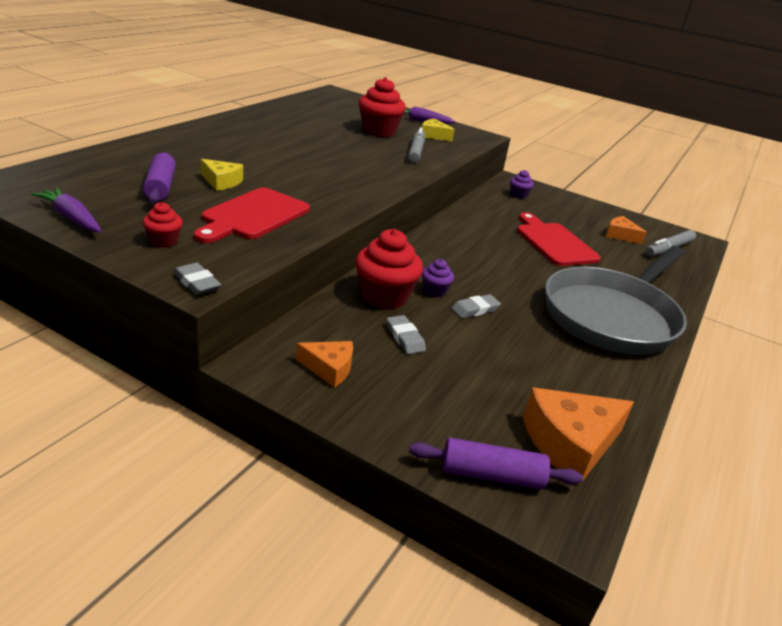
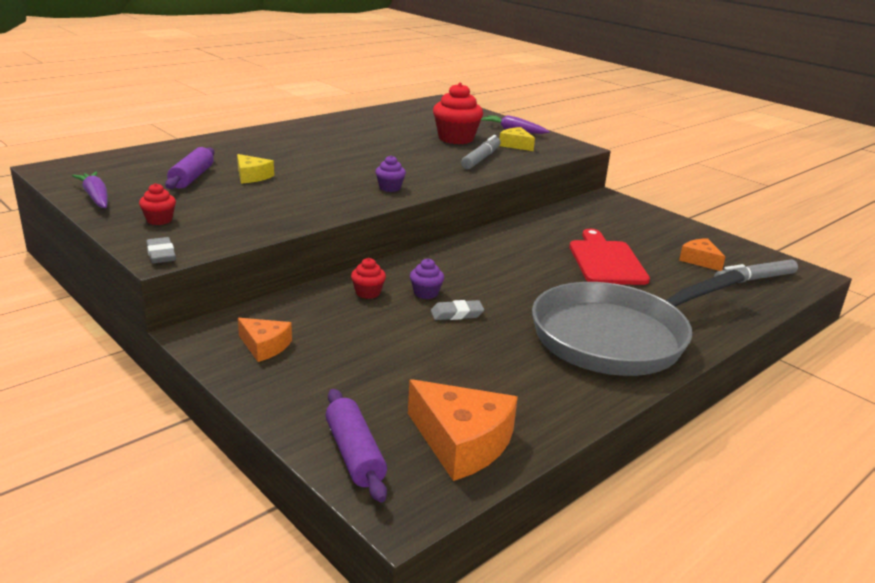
camera: 20 degrees right, 5 degrees down
(253, 216) = (258, 206): red cutting board -> none
(384, 296) = (368, 293): red cupcake -> red cupcake, size x0.51
(405, 338) = (360, 330): grey eraser -> none
(491, 475) = (354, 454): purple rolling pin -> purple rolling pin turned 45 degrees clockwise
(518, 195) = (602, 212): purple cupcake -> purple cupcake (390, 188)
(570, 444) = (462, 442): orange cheese -> orange cheese turned 135 degrees counterclockwise

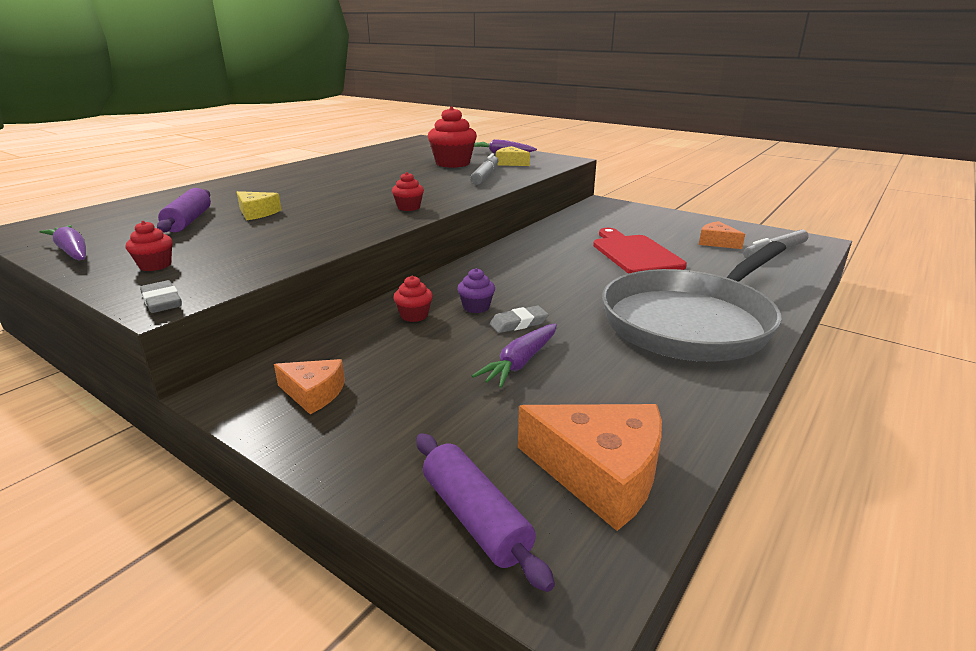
camera: 10 degrees left, 0 degrees up
(390, 188) = (408, 207): purple cupcake -> red cupcake
(441, 349) = (520, 363): none -> purple carrot

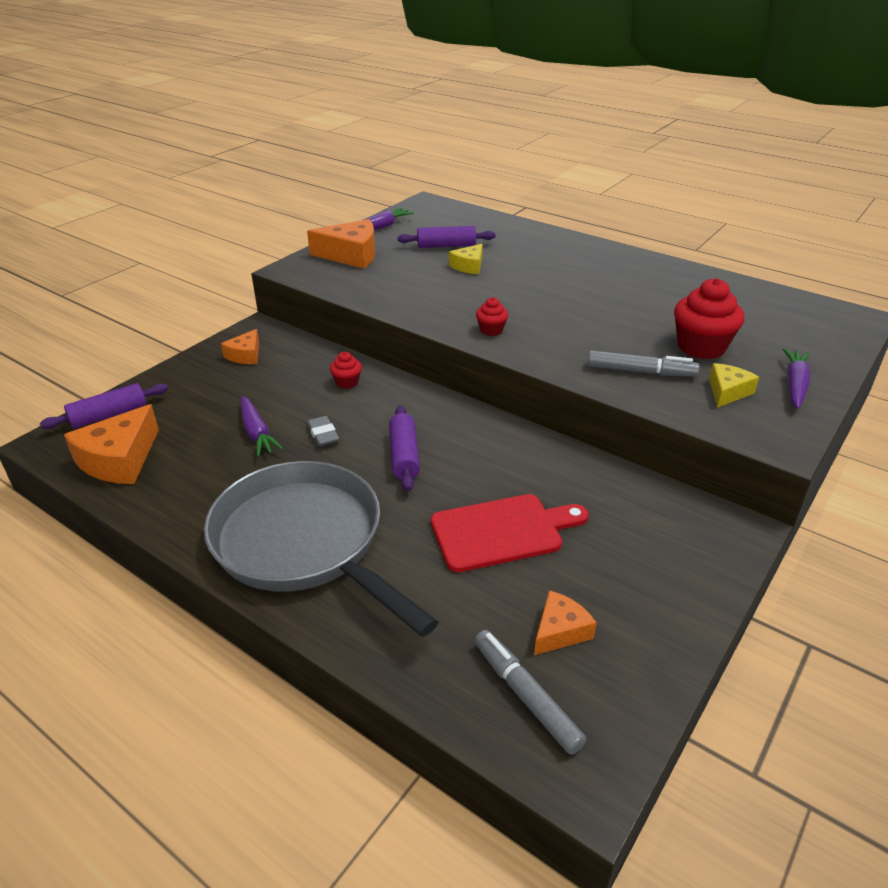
camera: 90 degrees right, 10 degrees up
(155, 265) = (351, 255): red cupcake -> orange cheese
(162, 301) = (291, 269): grey eraser -> none
(476, 307) = (358, 412): purple cupcake -> none
(520, 363) = (257, 433): purple carrot -> purple carrot turned 150 degrees counterclockwise
(549, 285) = (404, 456): none -> purple rolling pin

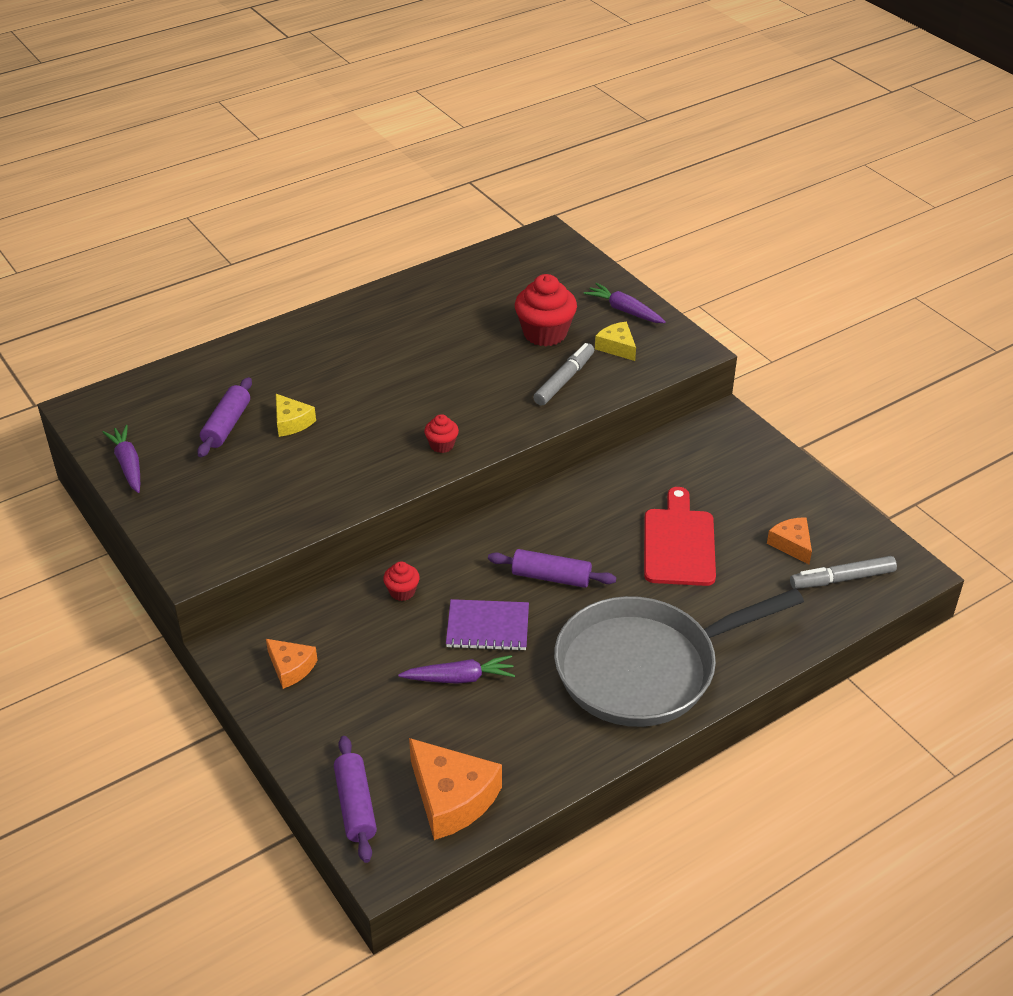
camera: 70 degrees left, 5 degrees up
(323, 434) = (487, 627): grey eraser -> purple notebook
(351, 255) = (192, 507): orange cheese -> none

